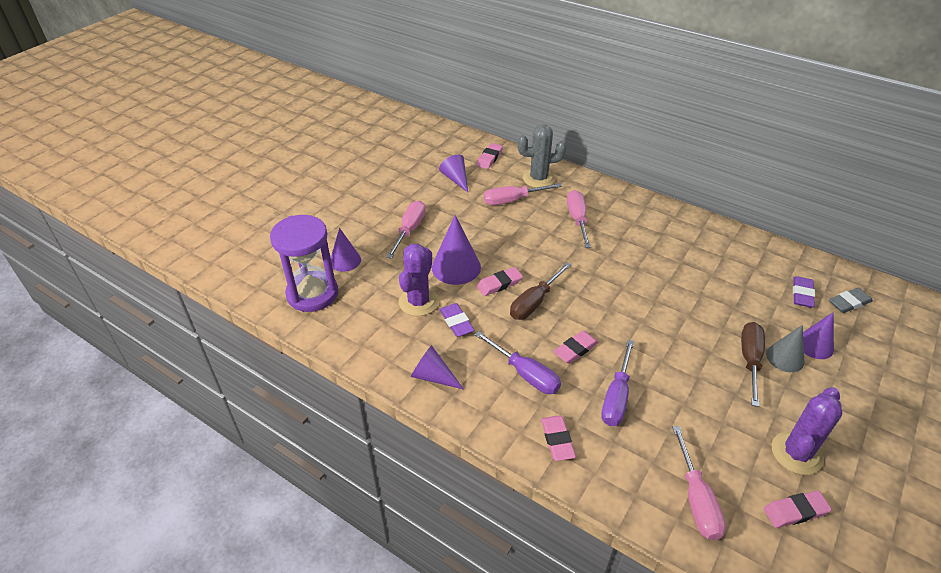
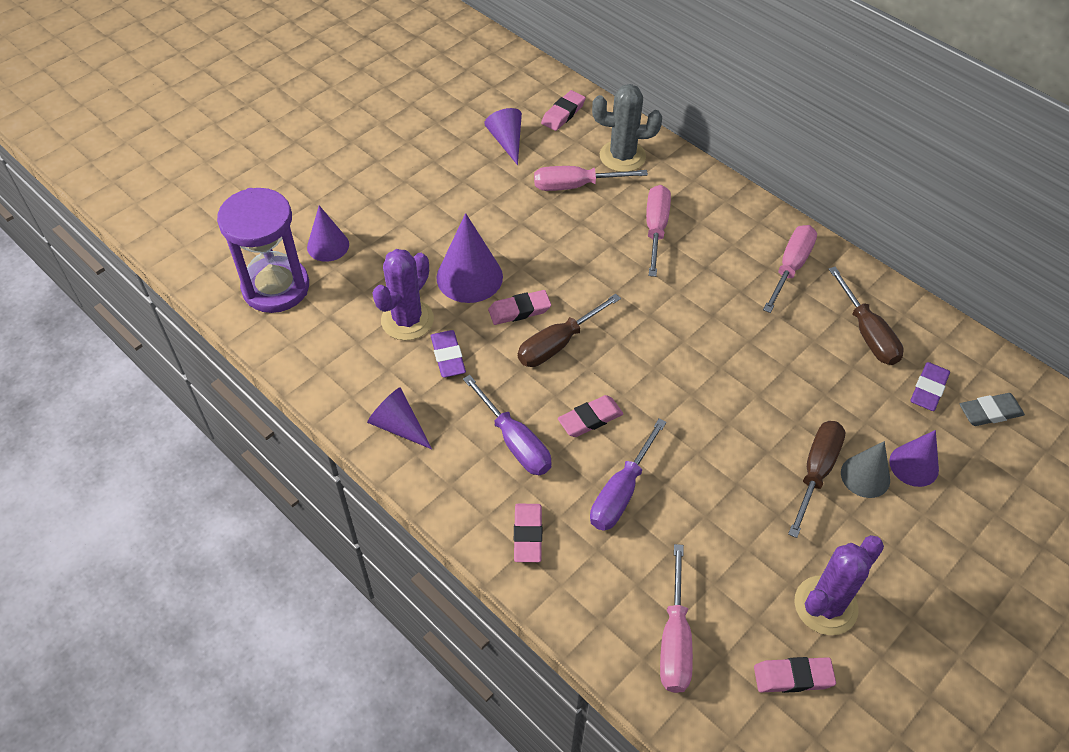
camera: 10 degrees right, 10 degrees up
(409, 230) = (423, 212): pink screwdriver -> pink screwdriver (790, 267)
(746, 264) = (867, 333): none -> brown screwdriver

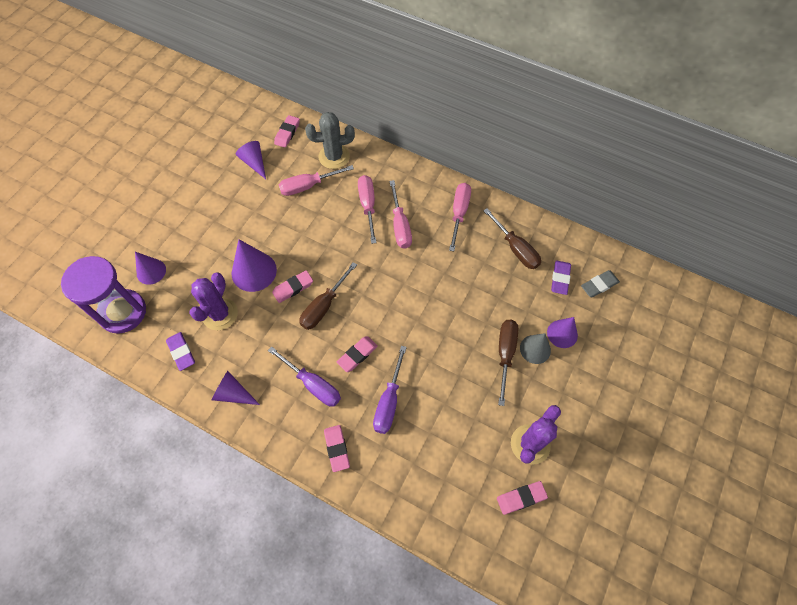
camera: 15 degrees left, 10 degrees up
(448, 356) = (254, 334): purple eraser -> purple eraser (181, 352)
(674, 639) = (445, 494): pink screwdriver -> pink screwdriver (400, 225)

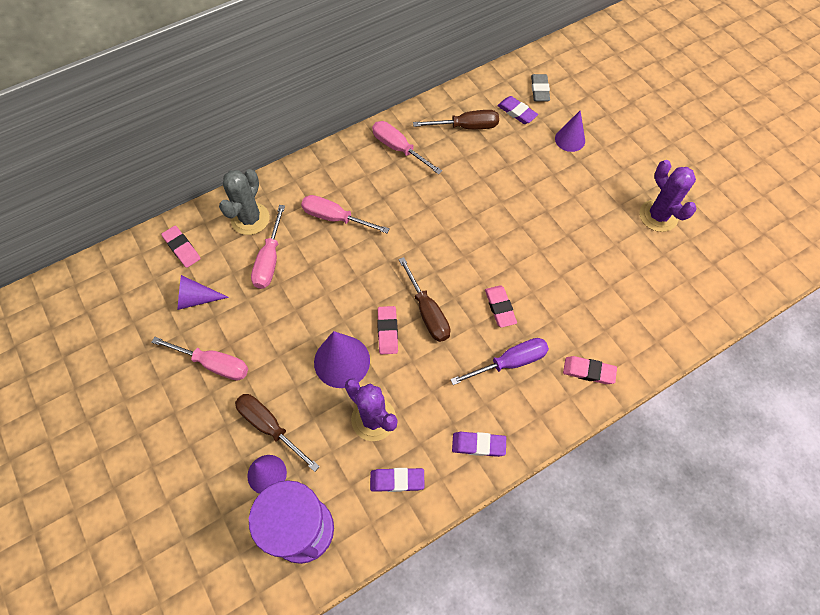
camera: 60 degrees left, 0 degrees up
(233, 393) = (478, 445): purple cone -> purple eraser
(389, 401) = (563, 303): purple screwdriver -> none
(400, 225) = (378, 202): pink screwdriver -> pink screwdriver (213, 364)
(505, 354) = (566, 190): brown screwdriver -> brown screwdriver (270, 427)
(521, 498) = (702, 247): pink eraser -> none
(535, 349) = (573, 166): grey cone -> none

